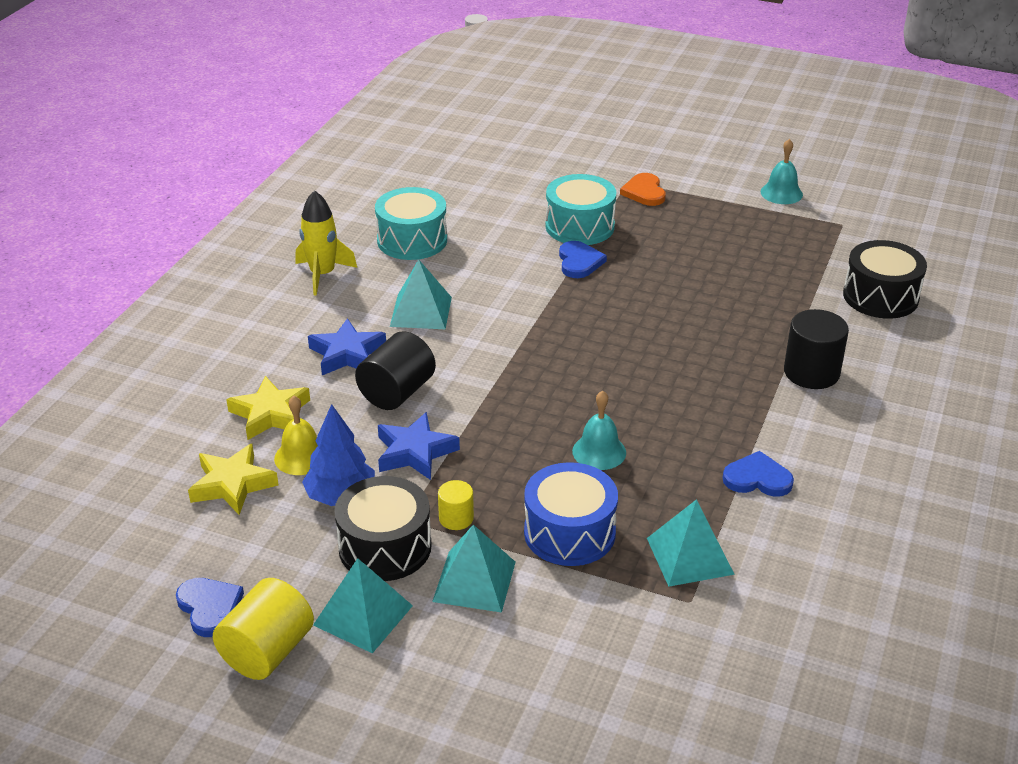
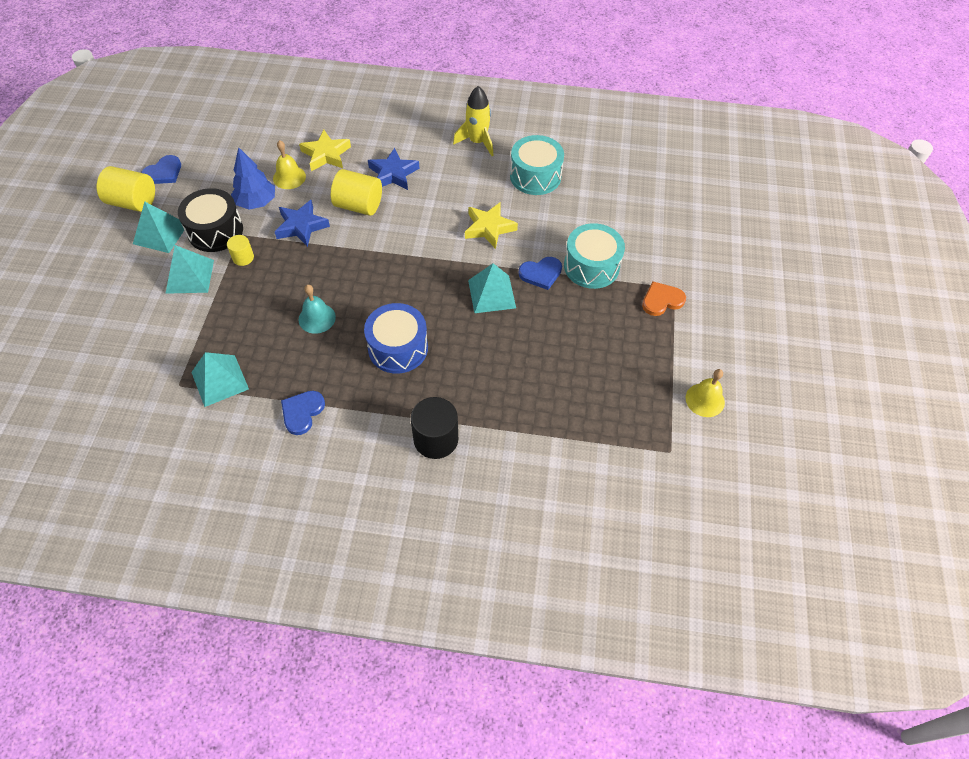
camera: 75 degrees right, 20 degrees up
(232, 484) = (261, 155): yellow star -> yellow star (489, 228)
(397, 392) = (359, 205): black cylinder -> yellow cylinder
(421, 311) = (450, 199): turquoise pyramid -> turquoise pyramid (491, 294)
(569, 532) = (236, 314): blue drum -> blue drum (398, 348)
(757, 478) = (302, 412): blue heart -> blue heart turned 150 degrees counterclockwise
(781, 193) = (705, 400): turquoise bell -> yellow bell
(880, 296) = (560, 486): black drum -> none

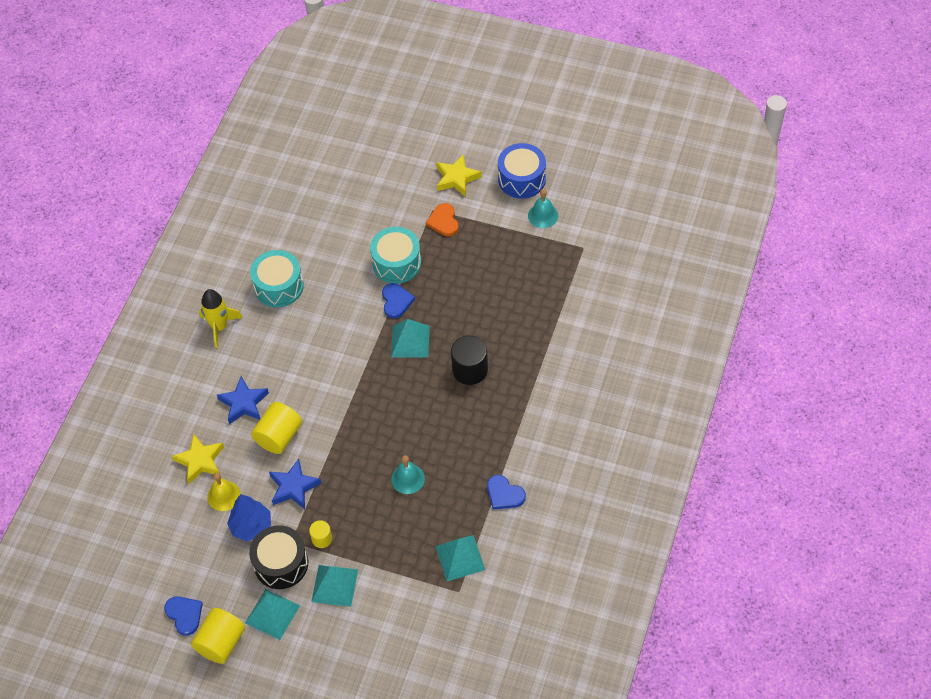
camera: 75 degrees left, 0 degrees up
(398, 348) = (453, 418): blue drum -> blue drum (522, 179)
(436, 439) = (546, 399): black cylinder -> black cylinder (470, 370)
(489, 228) = (334, 333): yellow star -> yellow star (456, 178)
(705, 400) = (543, 215): yellow bell -> turquoise bell

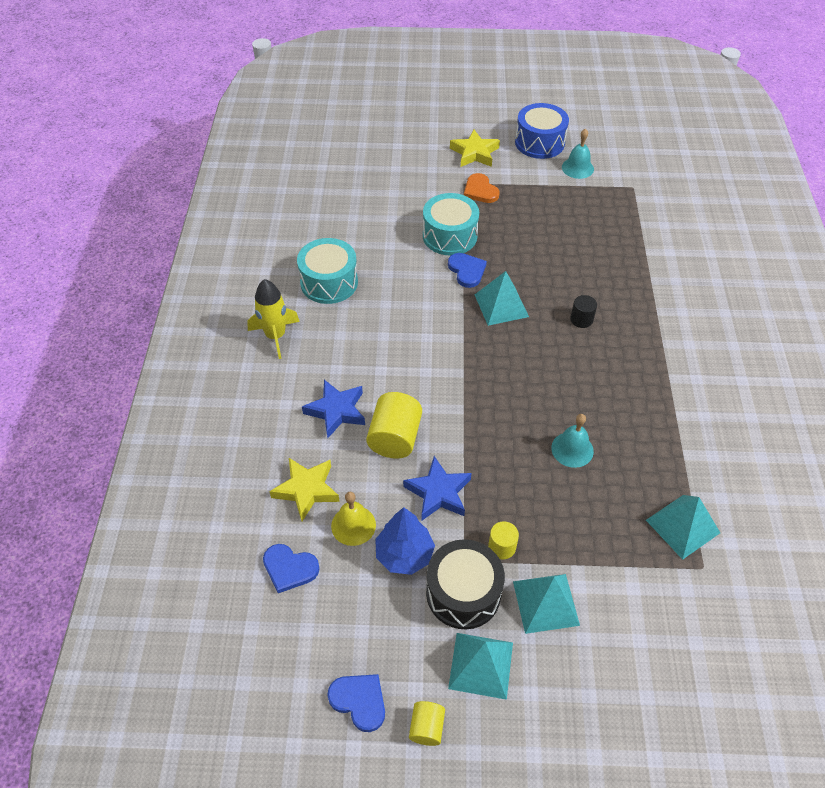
camera: 20 degrees left, 5 degrees down
(221, 643) = (427, 727): yellow cylinder -> yellow cylinder, size x0.55
(470, 370) = (581, 319): black cylinder -> black cylinder, size x0.55
(504, 494) = (692, 439): blue heart -> blue heart (289, 568)

